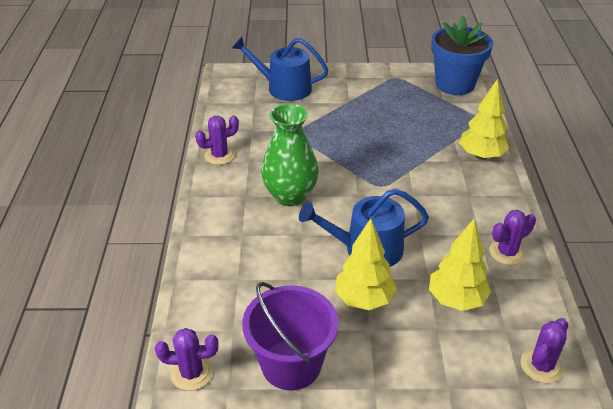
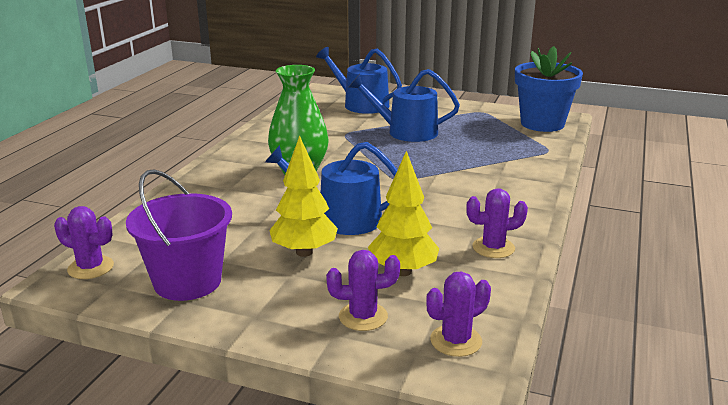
camera: 20 degrees right, 15 degrees down
(219, 155) = (259, 137): purple cactus -> purple cactus (363, 316)
(348, 119) = (406, 132): none -> blue watering can
(481, 156) = (527, 175): yellow tree -> none

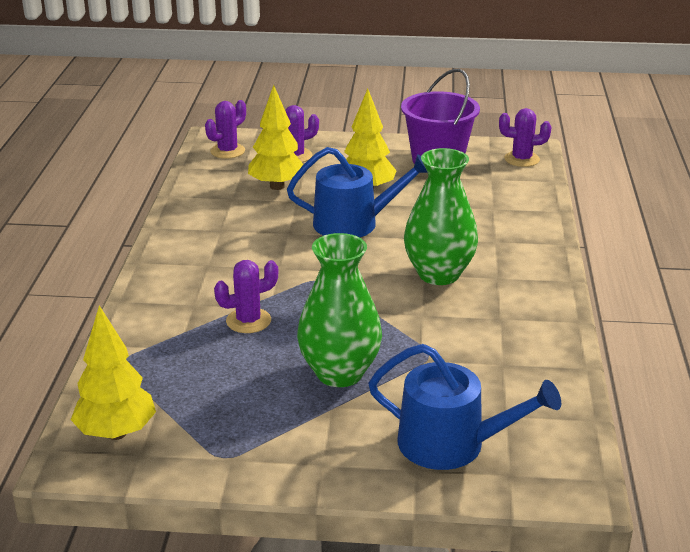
camera: 165 degrees right, 5 degrees up
(406, 132) = (339, 373): blue watering can -> green vase
(493, 248) = (202, 214): purple cactus -> purple cactus (248, 321)
(542, 124) = (116, 433): blue flower pot -> yellow tree

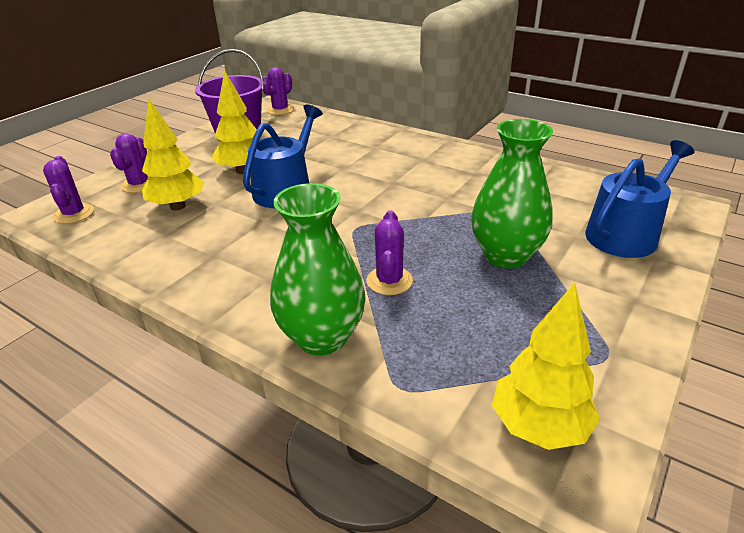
camera: 60 degrees left, 5 degrees up
(439, 274) = (398, 177): green vase -> green vase (322, 337)

